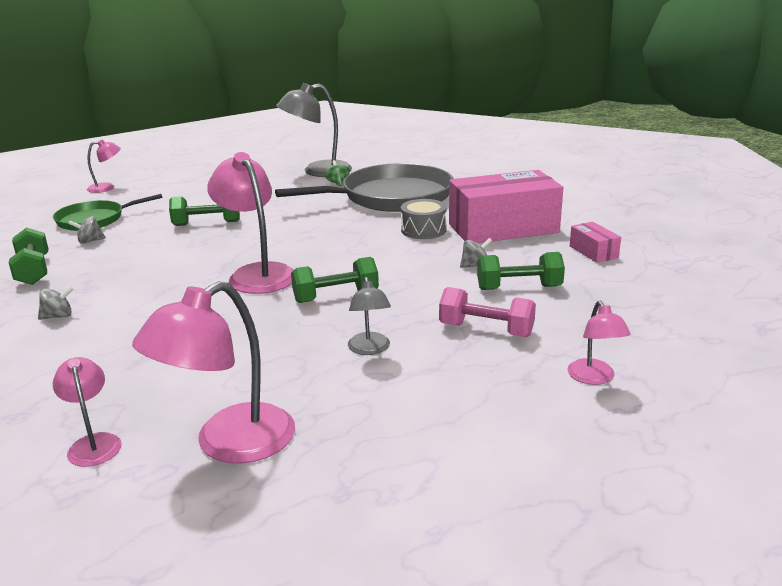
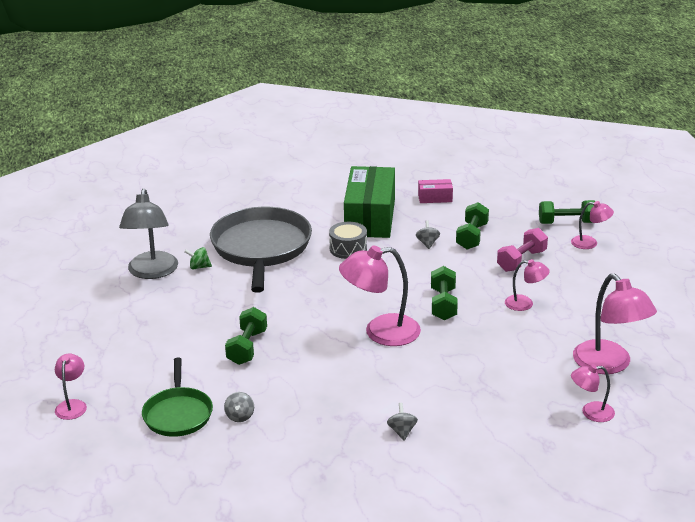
camera: 70 degrees left, 5 degrees up
(33, 271) = (293, 449): green dumbbell -> green dumbbell (566, 223)
(370, 349) = (525, 304): grey lamp -> pink lamp
(503, 228) = (370, 218): pink box -> green box

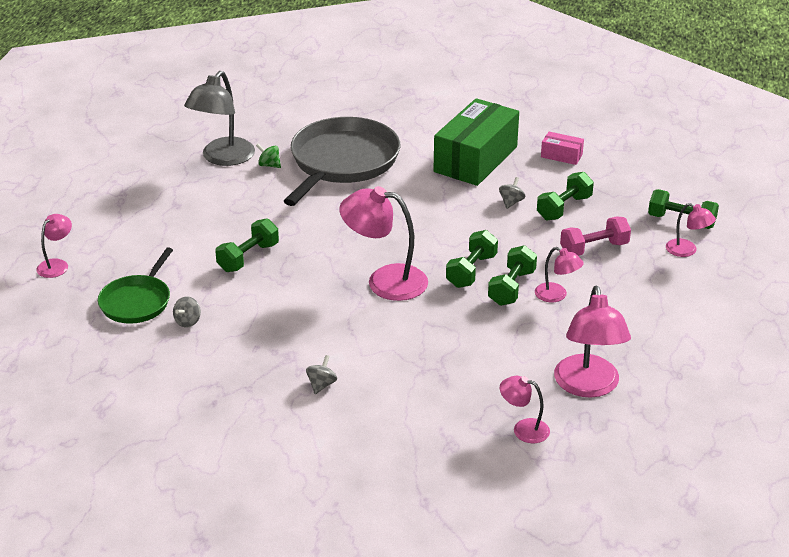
camera: 25 degrees right, 5 degrees up
(348, 249) = (426, 186): grey drum -> none
(486, 308) = (511, 288): none -> green dumbbell

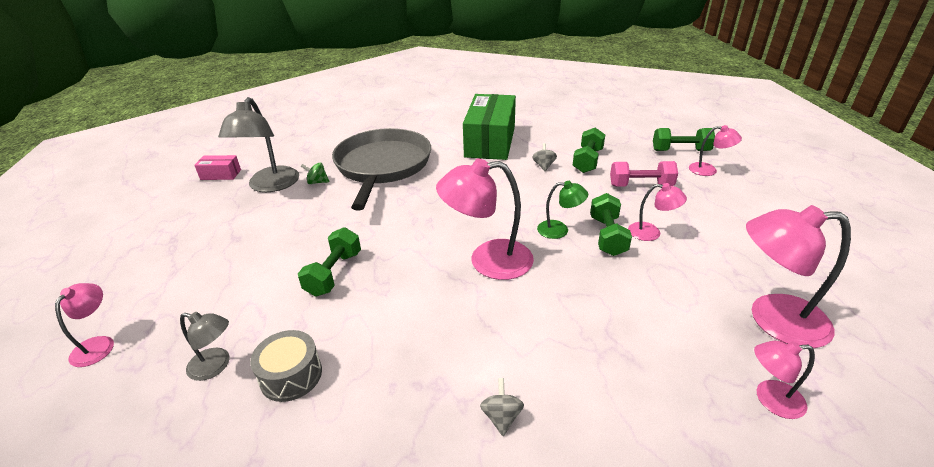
camera: 20 degrees left, 0 degrees up
(137, 301) = (216, 366): green pan -> grey lamp
(188, 321) = (291, 375): grey spinning top -> grey drum
(471, 271) = (559, 230): green dumbbell -> green lamp
(561, 156) = (551, 126): pink box -> pink box (221, 174)
(588, 386) = (773, 319): pink lamp -> pink lamp turned 120 degrees clockwise
(594, 249) = (640, 185): pink dumbbell -> pink dumbbell turned 45 degrees clockwise

